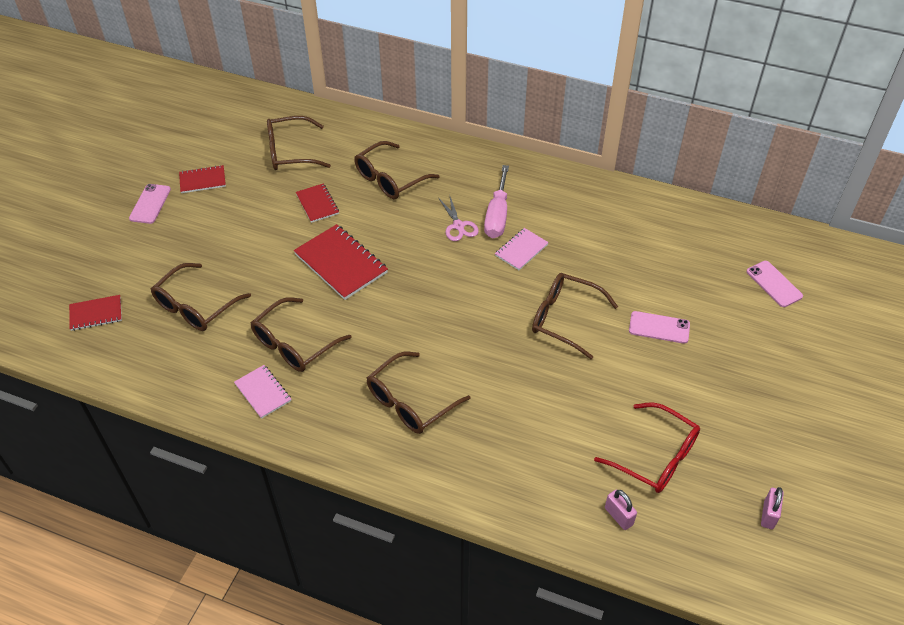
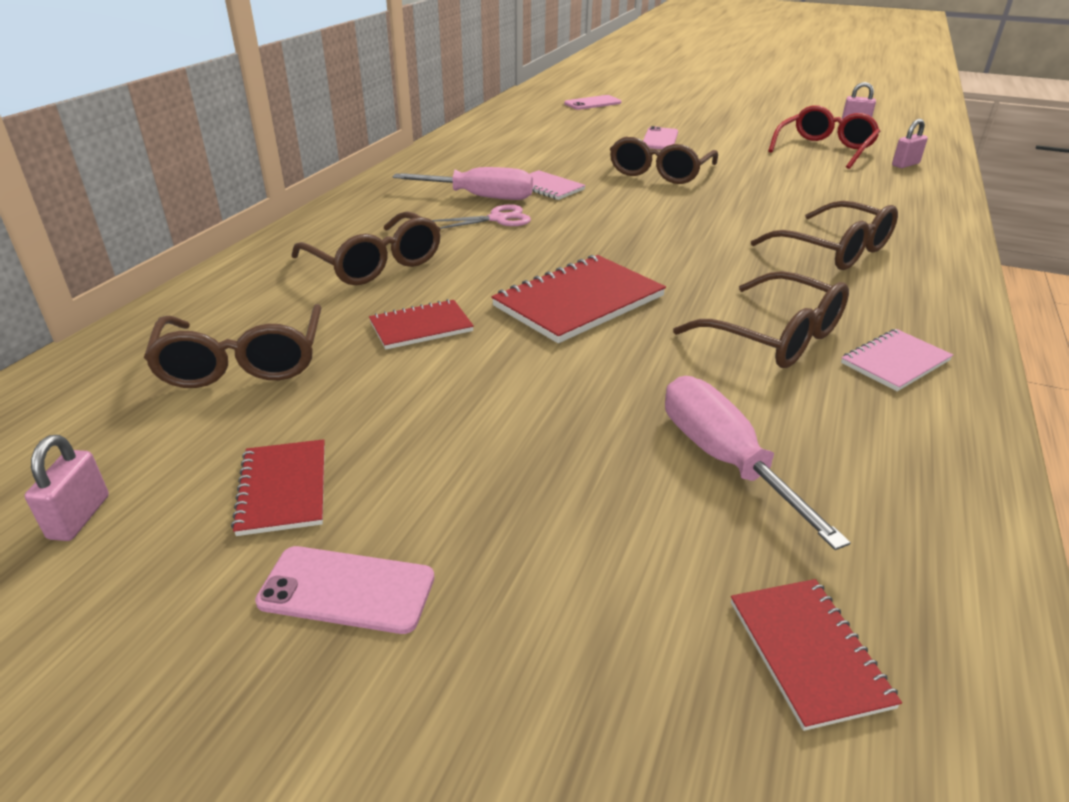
camera: 90 degrees left, 15 degrees down
(195, 306) = (724, 459): brown glasses -> pink screwdriver
(197, 137) = (79, 517): none -> pink padlock

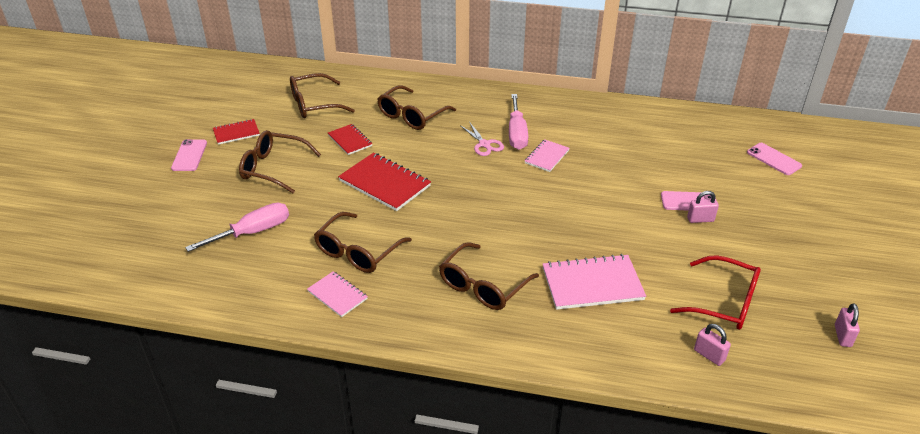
camera: 80 degrees right, 5 degrees up
(79, 517) = (224, 101): pink padlock -> pink padlock (700, 219)
(659, 172) = (603, 204): brown glasses -> brown glasses (273, 168)
(808, 653) = (153, 249): red notebook -> none
(812, 194) = (592, 284): none -> pink notebook

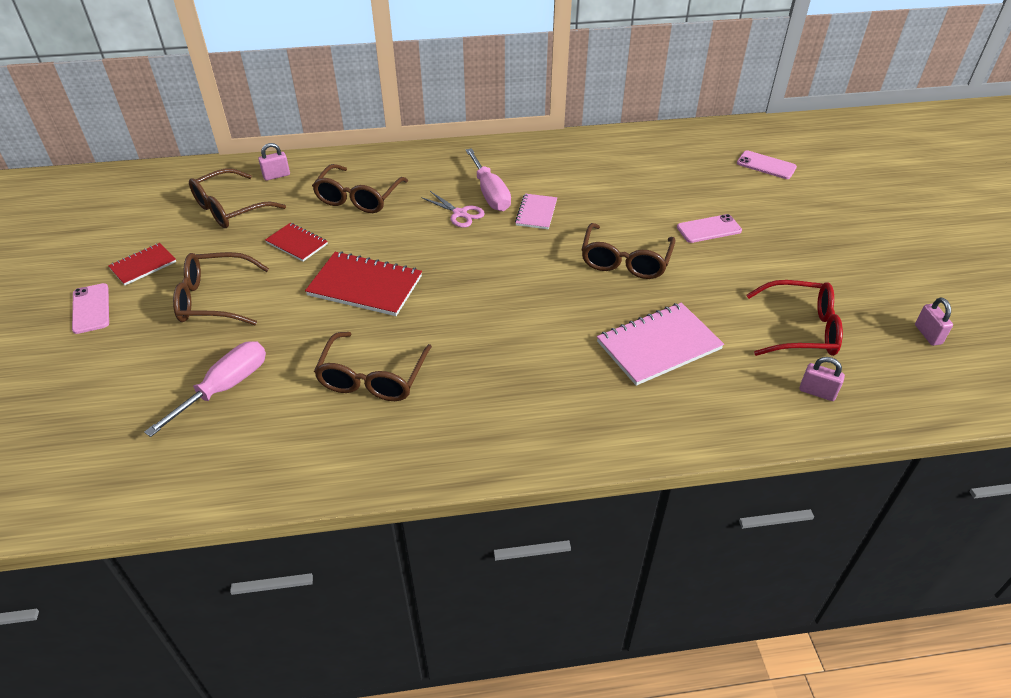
camera: 20 degrees left, 5 degrees up
(337, 295) = (373, 439): pink notebook -> none
(483, 286) = (541, 380): brown glasses -> brown glasses (625, 261)
(700, 219) = (730, 245): pink padlock -> pink padlock (276, 176)

